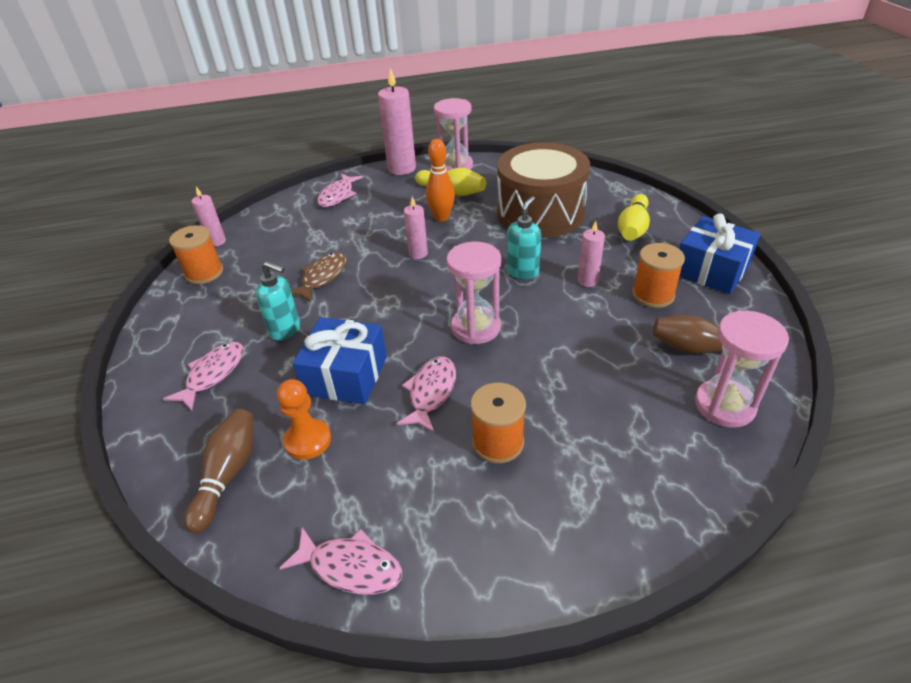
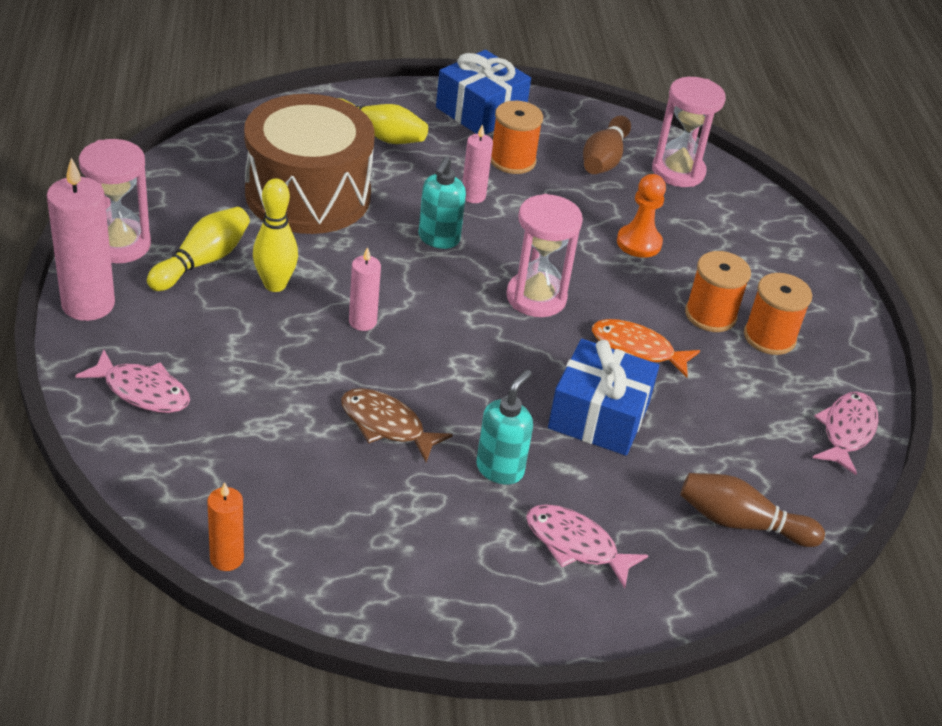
camera: 90 degrees left, 0 degrees up
(204, 273) = (323, 570): orange spool -> orange spool (769, 337)
(217, 241) = (226, 558): pink candle -> orange candle
(308, 440) = (697, 454): orange pawn -> orange pawn (639, 243)
(431, 392) = (637, 349): pink fish -> orange fish
(441, 217) = (275, 285): orange bowling pin -> yellow bowling pin
(523, 272) = (438, 239): turquoise soap dispenser -> turquoise soap dispenser turned 105 degrees counterclockwise

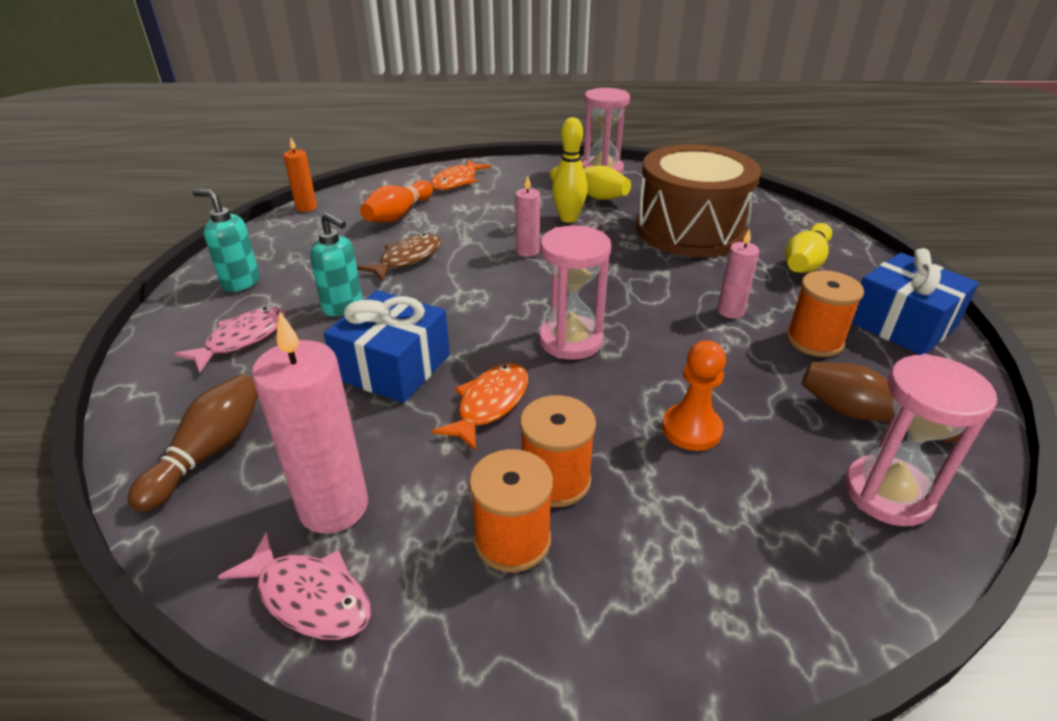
camera: 100 degrees right, 5 degrees down
(88, 304) = (539, 165): pink candle -> pink candle (334, 507)
(142, 391) = (457, 181): pink fish -> orange fish
(256, 446) = (398, 214): none -> orange bowling pin
(438, 239) = (649, 289): turquoise soap dispenser -> turquoise soap dispenser (240, 282)

